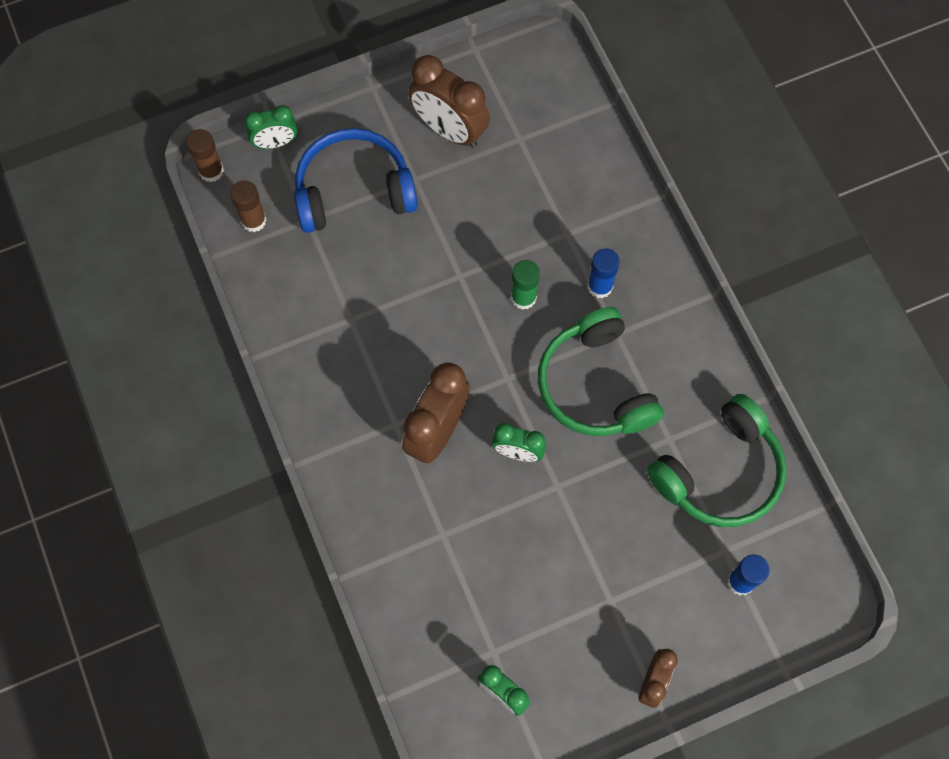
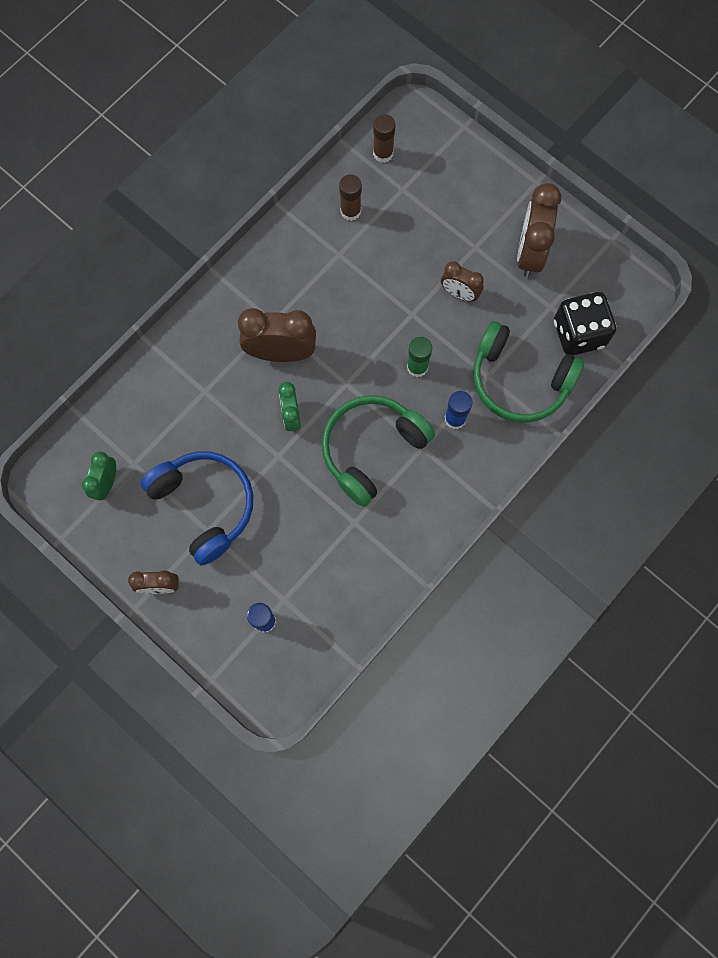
camera: 65 degrees right, 5 degrees up
(211, 171) = (407, 107): brown glue stick -> brown glue stick (350, 211)
(275, 143) = (453, 138): green clock -> none
(353, 190) = (443, 209): blue headphones -> blue headphones (205, 505)
(460, 218) = (459, 293): none -> brown clock
(562, 126) = (579, 333): none -> black dice
(720, 472) = (345, 571): green headphones -> green headphones (519, 381)

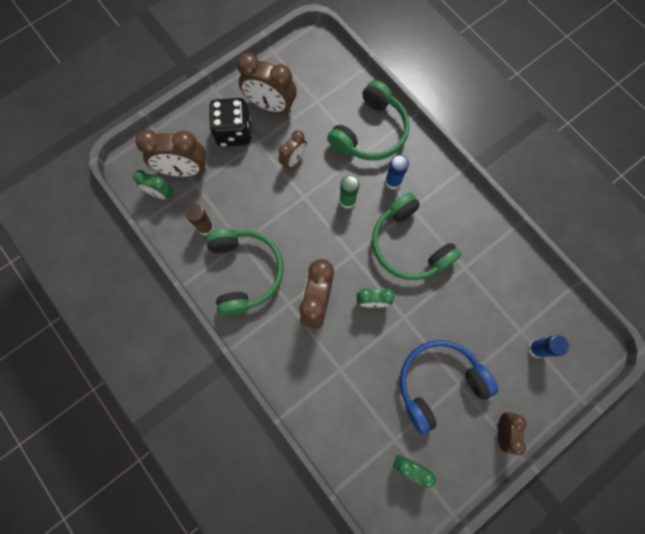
camera: 80 degrees left, 0 degrees up
(303, 266) = (245, 272): none -> green headphones
(383, 153) = (161, 194): brown glue stick -> green clock
(418, 172) = (184, 170): none -> brown clock
(579, 333) = (341, 87): black dice -> black dice (234, 132)

